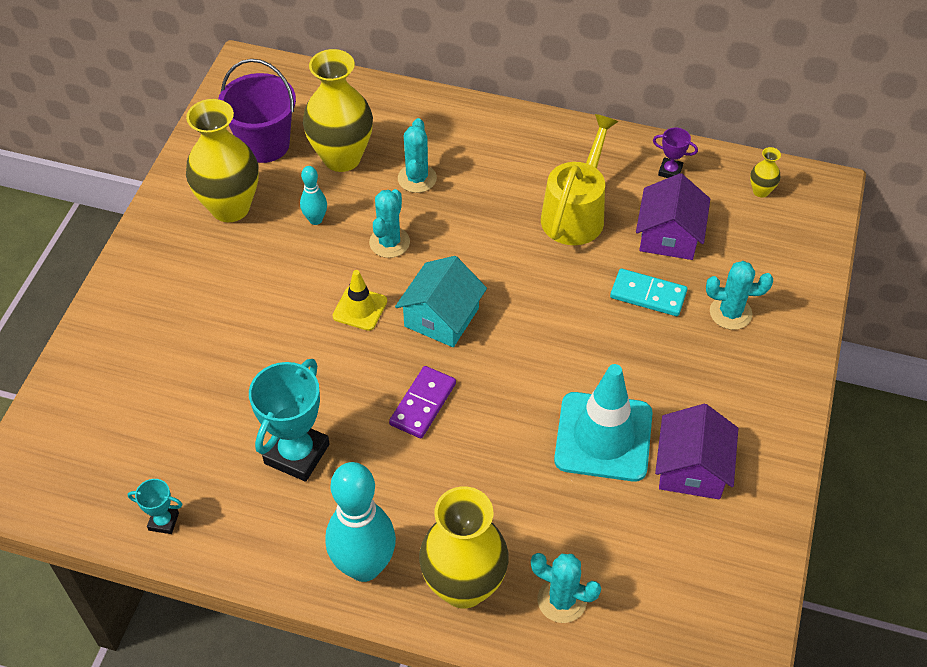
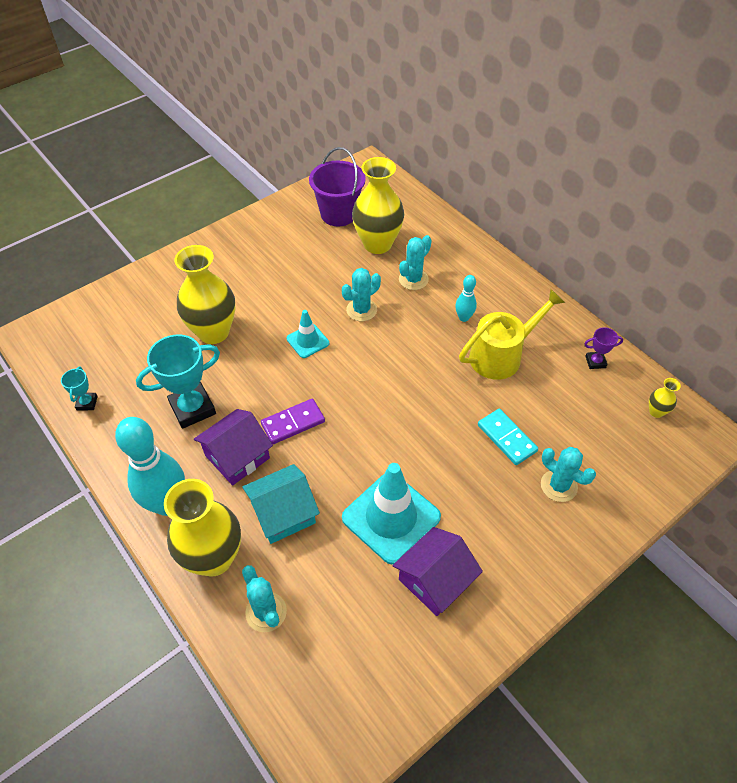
camera: 35 degrees right, 0 degrees up
(163, 521) = (87, 403): turquoise trophy -> turquoise trophy turned 45 degrees clockwise
(230, 207) = (286, 241): yellow vase -> yellow vase (213, 332)
(315, 220) = (329, 273): turquoise bowling pin -> turquoise bowling pin (464, 318)
(360, 308) = (307, 341): yellow traffic cone -> turquoise traffic cone
(441, 317) = (353, 374): turquoise house -> turquoise house (283, 513)
(669, 236) = (557, 406): purple house -> purple house (237, 456)
(670, 171) = (595, 362): purple trophy -> purple trophy turned 60 degrees counterclockwise

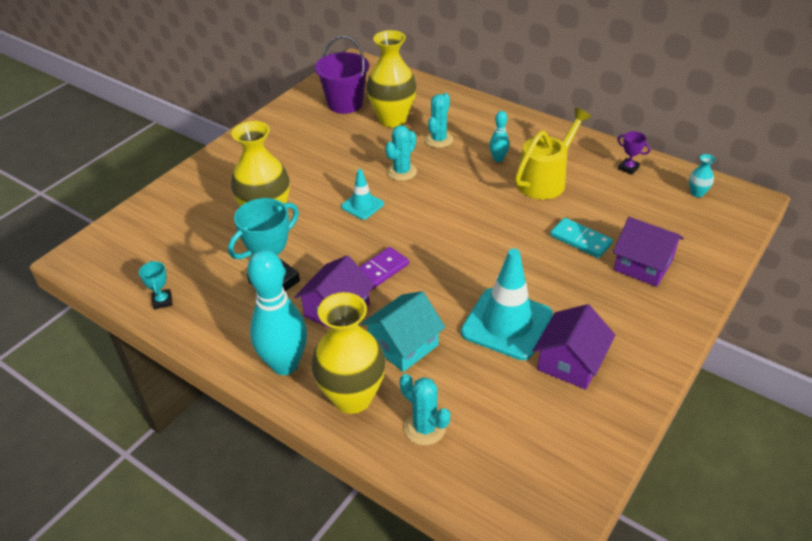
camera: 15 degrees left, 10 degrees down
(558, 486) = (643, 265): turquoise cactus -> purple house
(595, 362) = (628, 168): purple trophy -> purple trophy turned 60 degrees clockwise
(656, 411) = (697, 193): yellow vase -> turquoise vase

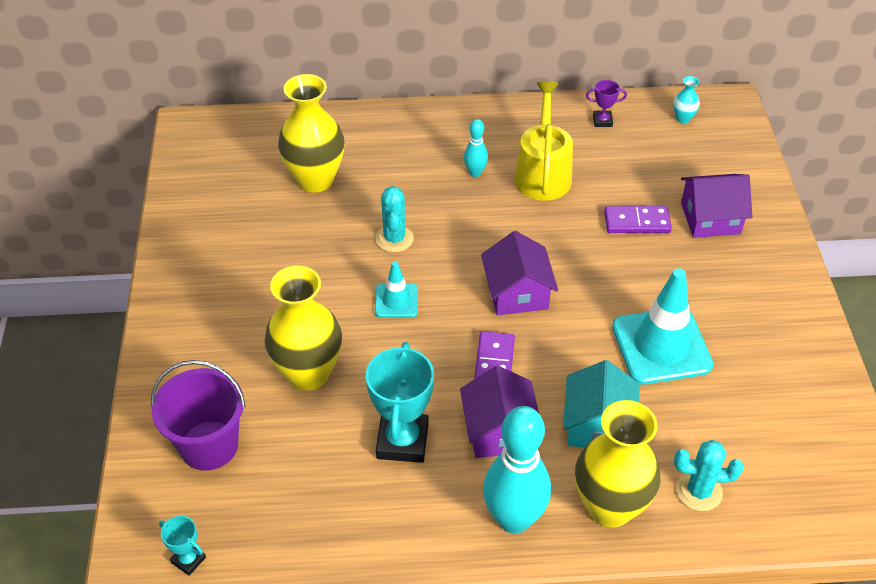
camera: 40 degrees left, 5 degrees up
(162, 301) = (307, 540): turquoise trophy -> turquoise trophy (188, 560)
(345, 104) = (238, 186): purple bucket -> purple bucket (209, 445)
(438, 139) = (391, 180): turquoise cactus -> none
(570, 362) = (746, 350): purple house -> purple house (517, 293)
(580, 240) = (637, 222): turquoise domino -> purple domino

